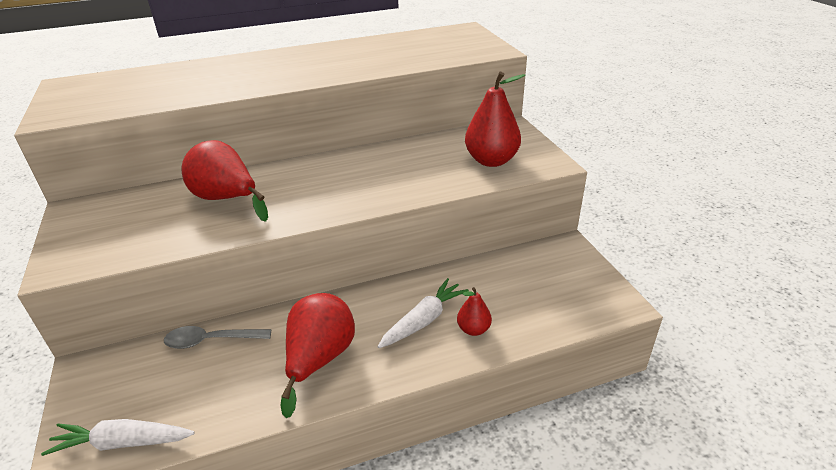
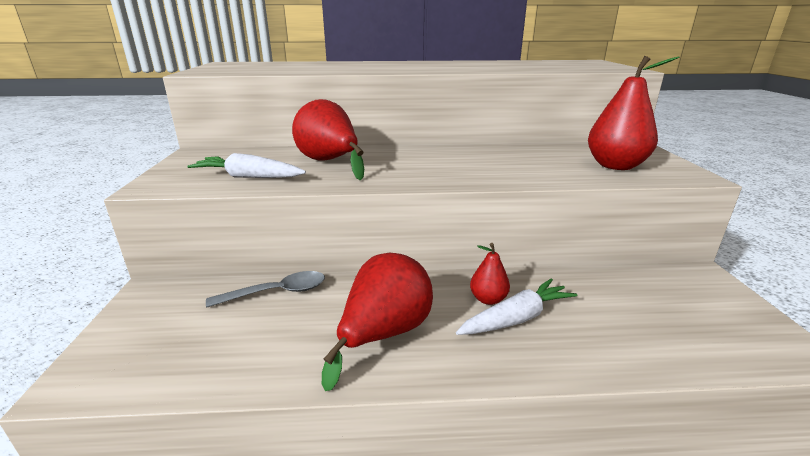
camera: 15 degrees right, 10 degrees down
(123, 442) = (139, 373): white carrot -> white carrot (248, 177)
(211, 340) = (277, 292): grey spoon -> grey spoon turned 150 degrees clockwise
(473, 329) = (581, 340): red pear -> red pear (488, 299)

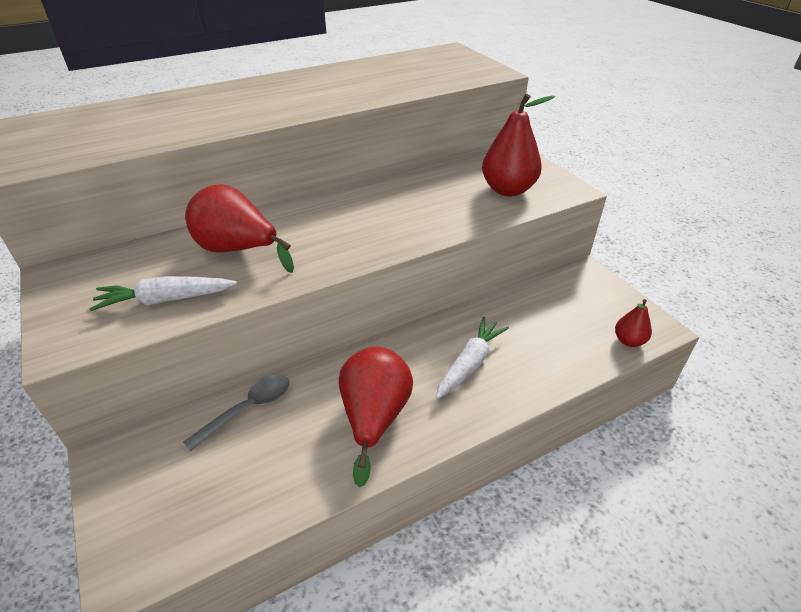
camera: 25 degrees left, 15 degrees up
(488, 299) = (440, 351): red pear -> red pear (628, 341)

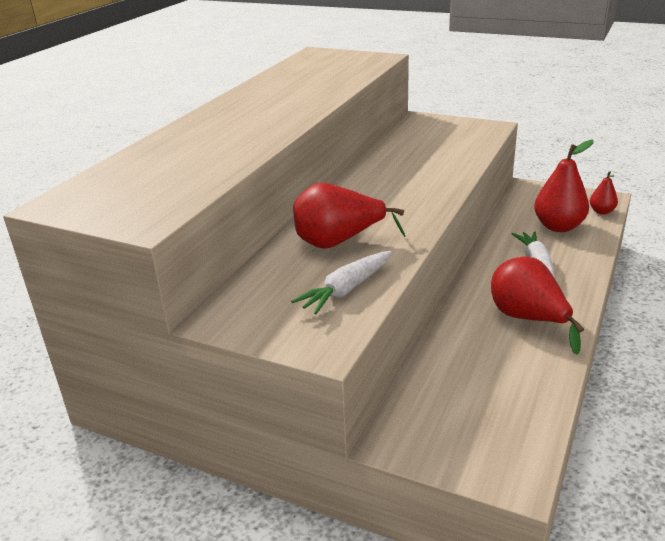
camera: 35 degrees left, 10 degrees down
(247, 409) = (441, 360): grey spoon -> none
(508, 190) = (455, 140): red pear -> red pear (558, 226)

